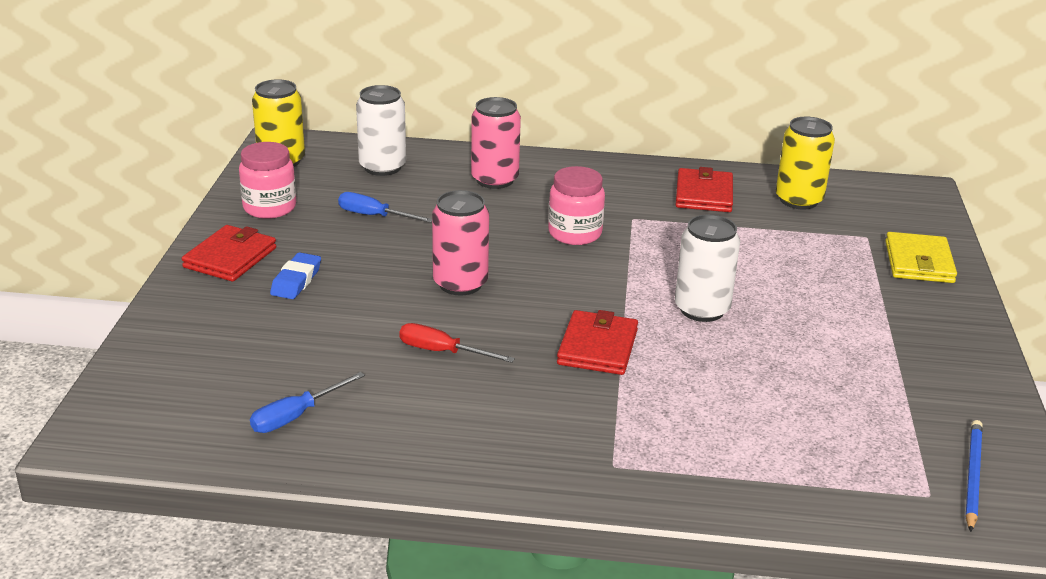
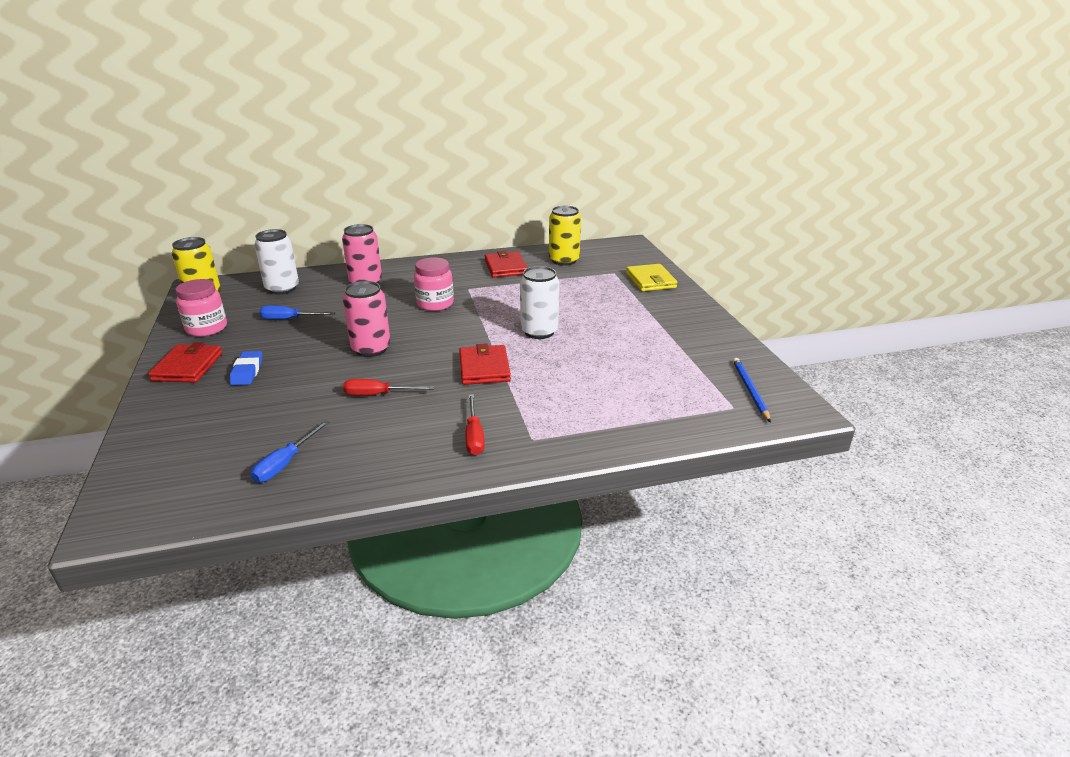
camera: 20 degrees left, 0 degrees up
(539, 441) = (474, 436): none -> red screwdriver

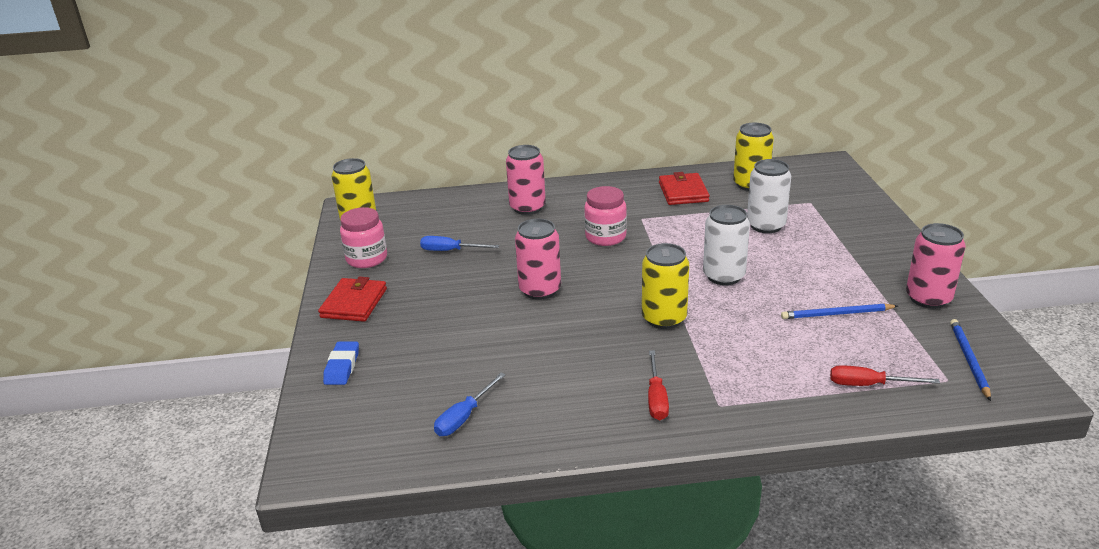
camera: 10 degrees right, 0 degrees up
(247, 372) = (414, 311): blue eraser -> blue eraser (342, 367)
(282, 288) = (439, 212): white can -> white can (766, 225)
(378, 394) = (552, 344): red screwdriver -> red screwdriver (869, 385)
(484, 368) = (664, 318): red wallet -> yellow can
(637, 358) = (836, 314): none -> blue pencil
(650, 280) = (854, 214): yellow wallet -> none
(713, 343) = (928, 298): none -> pink can

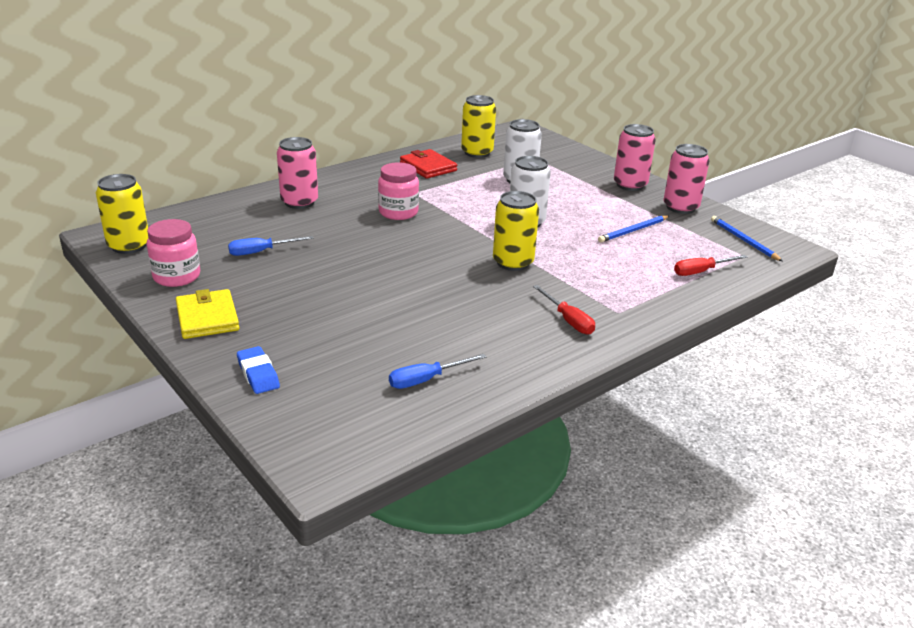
camera: 35 degrees left, 0 degrees up
(354, 303) = (207, 318): red wallet -> yellow wallet
(464, 417) = (426, 380): blue screwdriver -> blue screwdriver turned 60 degrees clockwise
(540, 290) = (384, 265): pink can -> pink can (630, 185)

